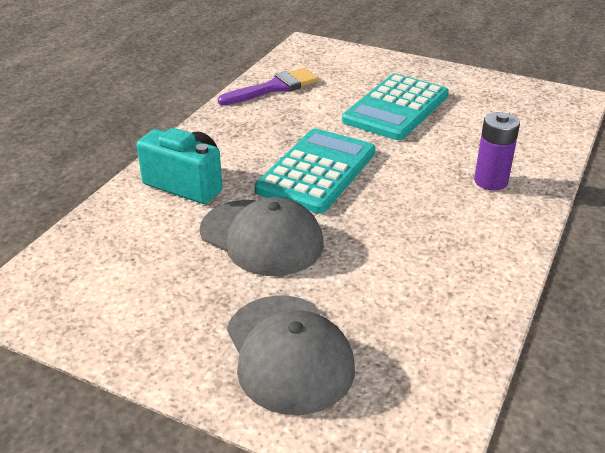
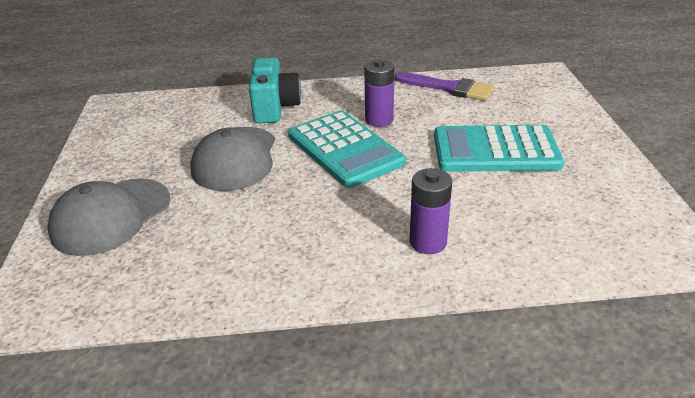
camera: 60 degrees right, 0 degrees up
(286, 138) = (379, 120): none -> purple battery
(316, 171) = (345, 149): turquoise calculator -> turquoise calculator turned 60 degrees clockwise

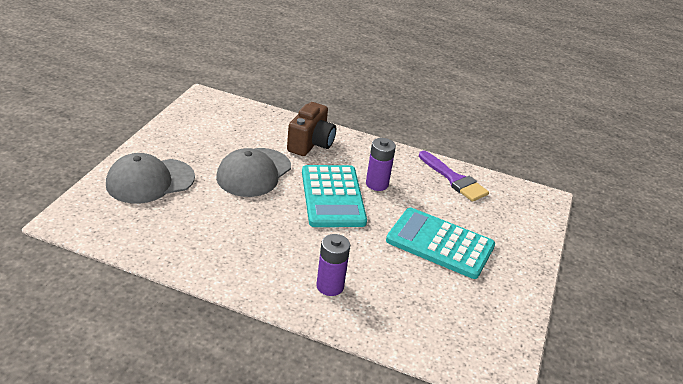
camera: 20 degrees right, 0 degrees up
(275, 108) = (311, 144): turquoise camera -> brown camera

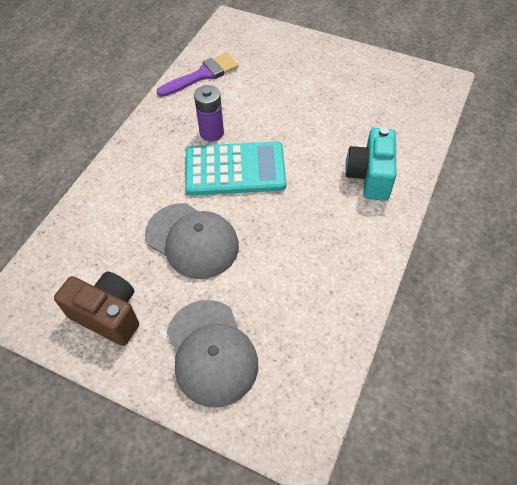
camera: 80 degrees left, 20 degrees up
(311, 144) = (134, 186): brown camera -> brown camera (108, 315)
(330, 286) = (370, 176): purple battery -> turquoise camera
(440, 244) = (300, 96): turquoise calculator -> none

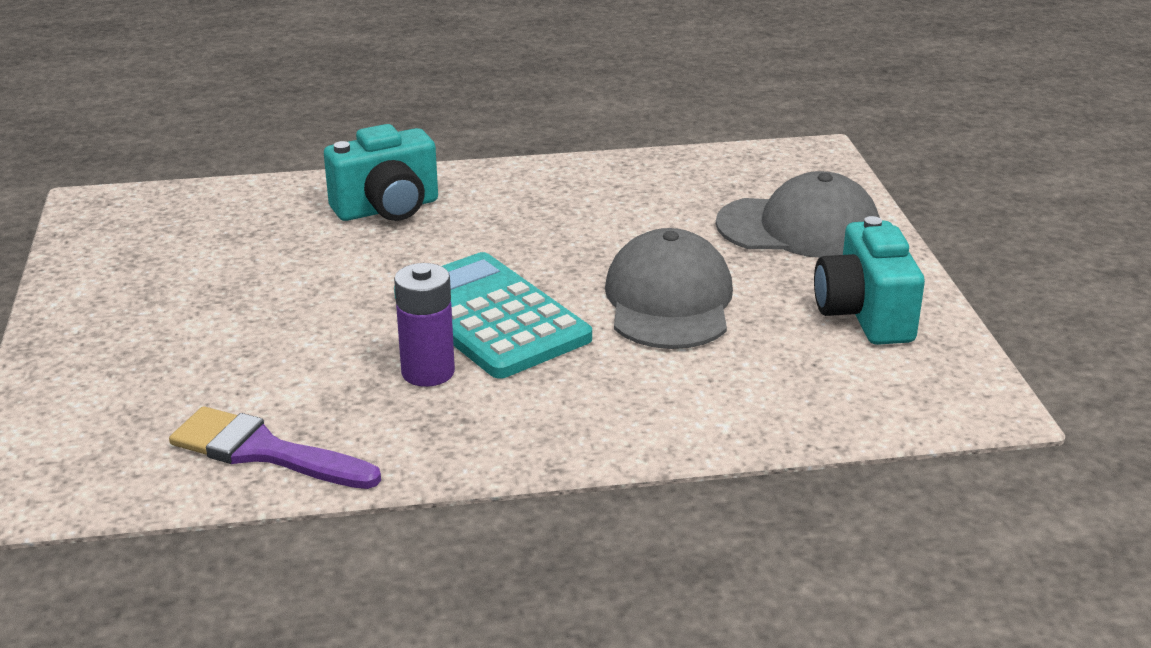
camera: 125 degrees left, 25 degrees down
(108, 315) = (864, 315): brown camera -> turquoise camera
(211, 352) = (799, 228): grey cap -> grey cap turned 60 degrees clockwise

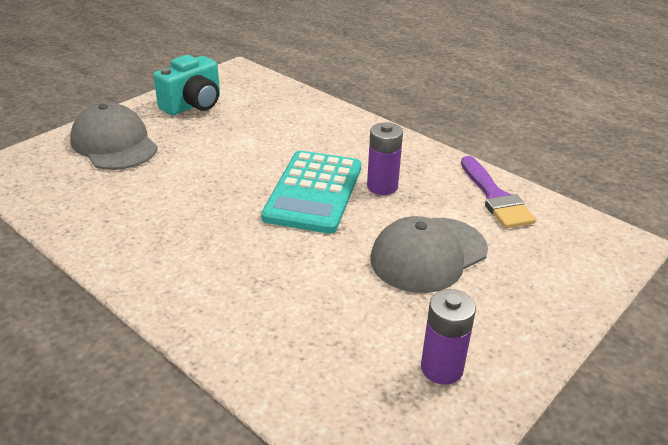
camera: 130 degrees left, 5 degrees up
(136, 265) = (441, 368): none -> purple battery
(387, 209) = (235, 297): turquoise camera -> none
(669, 301) = (236, 152): grey cap -> grey cap (428, 254)

